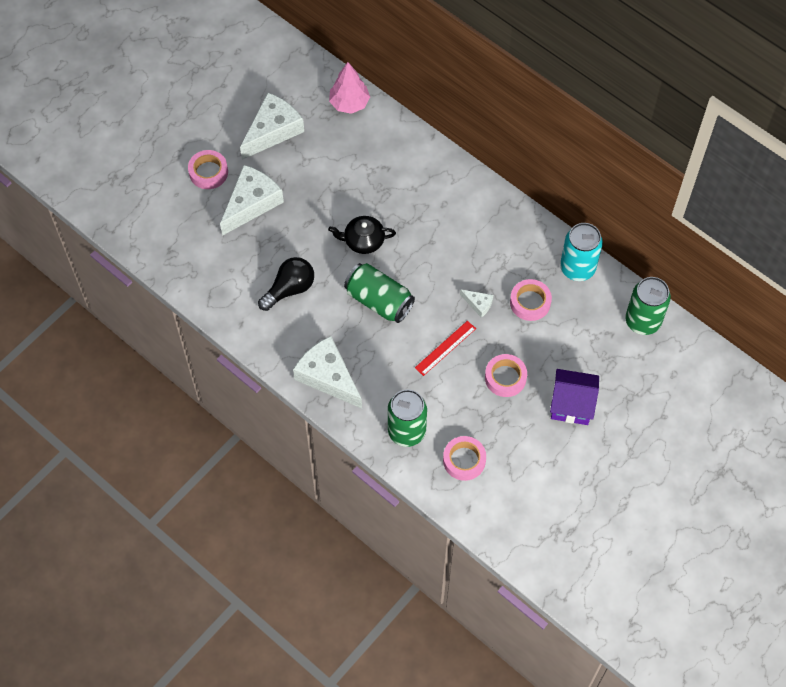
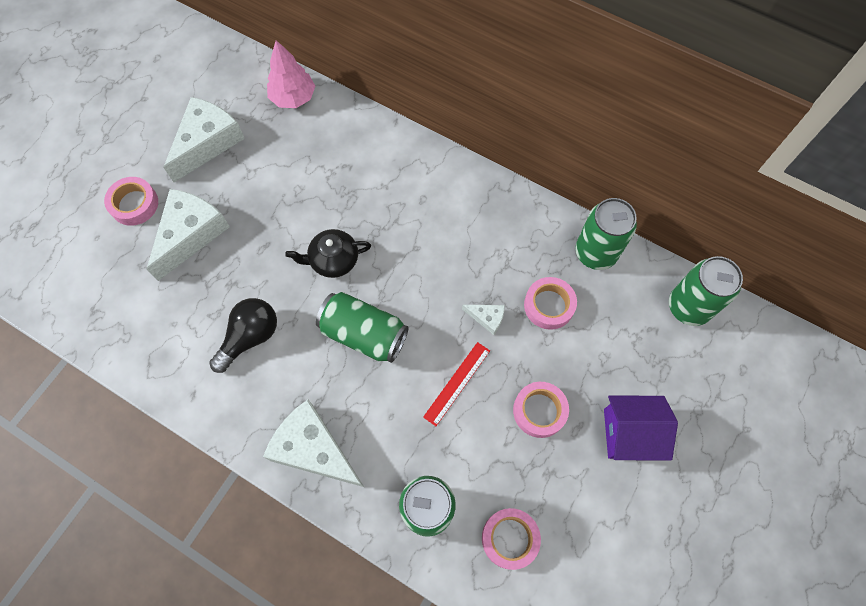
camera: 10 degrees left, 5 degrees up
(577, 268) = (595, 253): turquoise can -> green can

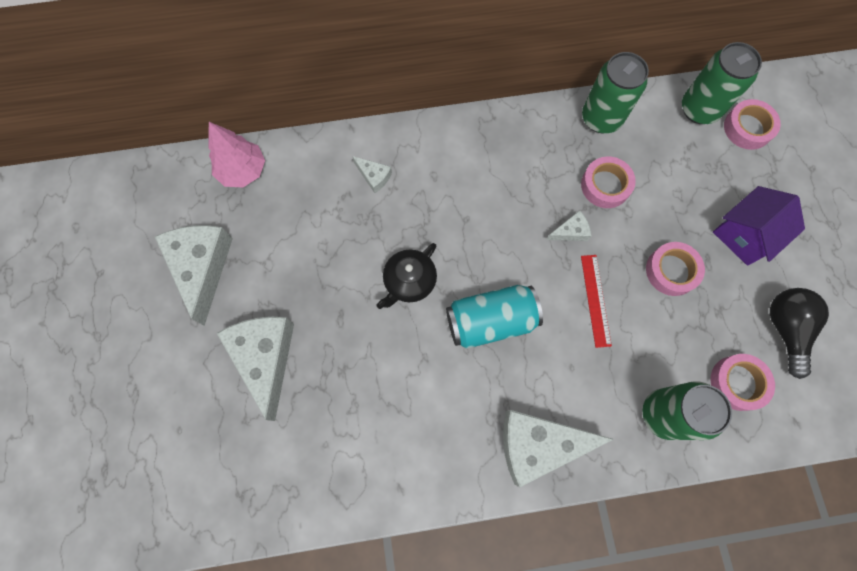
camera: 40 degrees left, 5 degrees up
(134, 204) = (186, 373): pink tape -> pink tape (747, 128)
(250, 337) = (401, 400): black light bulb -> black light bulb (785, 329)
(364, 334) = (490, 321): green can -> turquoise can
(379, 167) = (374, 176): none -> white cheese

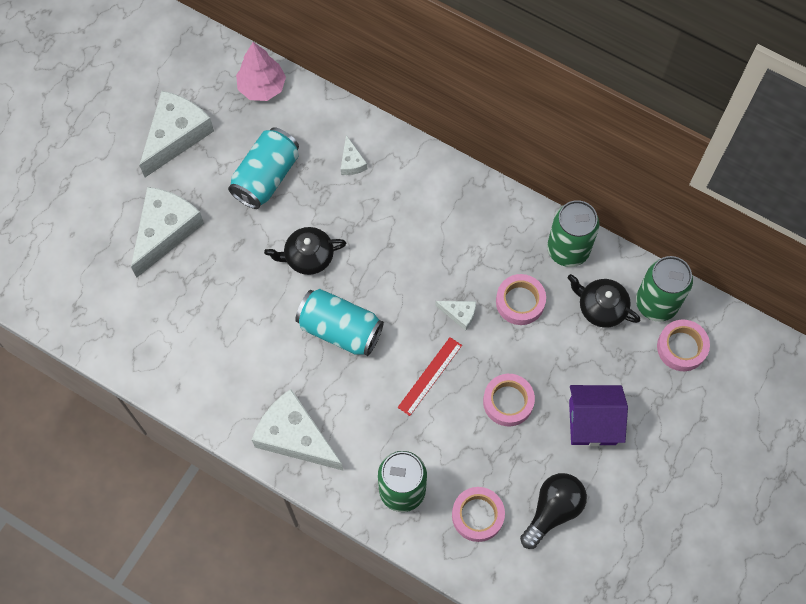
camera: 40 degrees right, 5 degrees down
(313, 242) = (266, 177): none -> turquoise can
(666, 143) = (601, 307): none -> black teapot

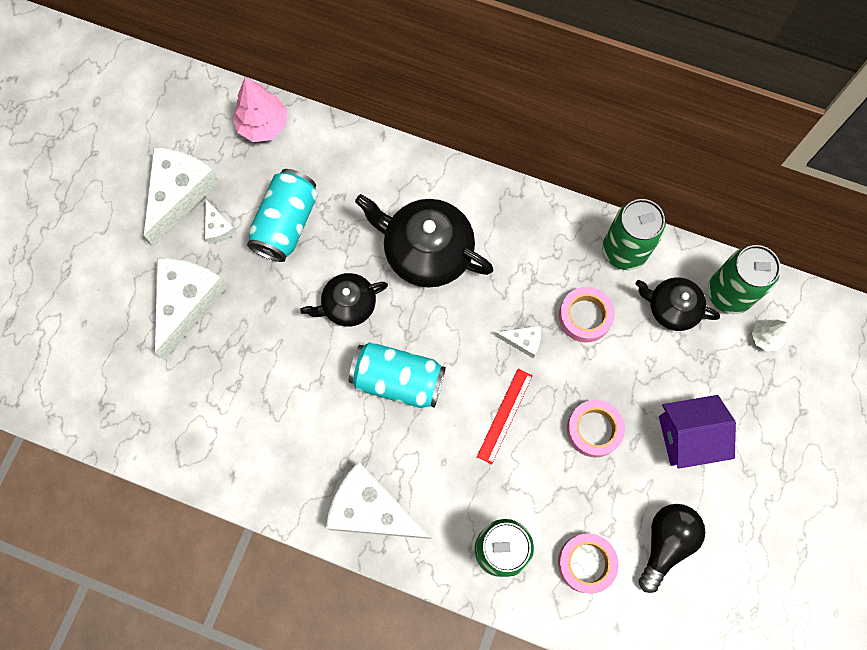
camera: 10 degrees left, 5 degrees up
(351, 162) = (375, 192): white cheese -> white cheese (218, 227)
(388, 221) = (426, 251): none -> black teapot
(681, 347) = (765, 337): pink tape -> white tree

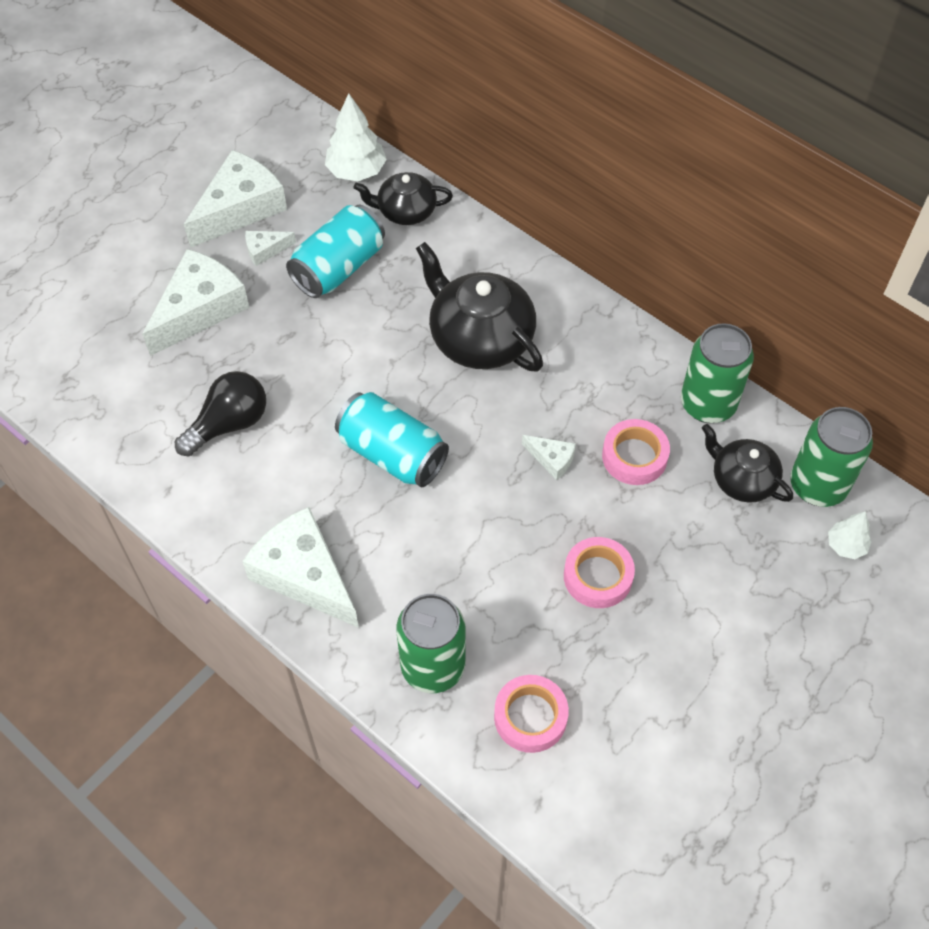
camera: 20 degrees right, 15 degrees down
(218, 227) = (265, 250): white cheese -> white cheese turned 75 degrees clockwise
(263, 125) = (356, 171): pink tree -> white tree
(348, 305) = (370, 363): black teapot -> black teapot (405, 211)
(505, 415) = (498, 528): red ruler -> none
(665, 543) = (636, 728): black light bulb -> black light bulb (229, 424)
(688, 436) = (709, 621): purple house -> none

